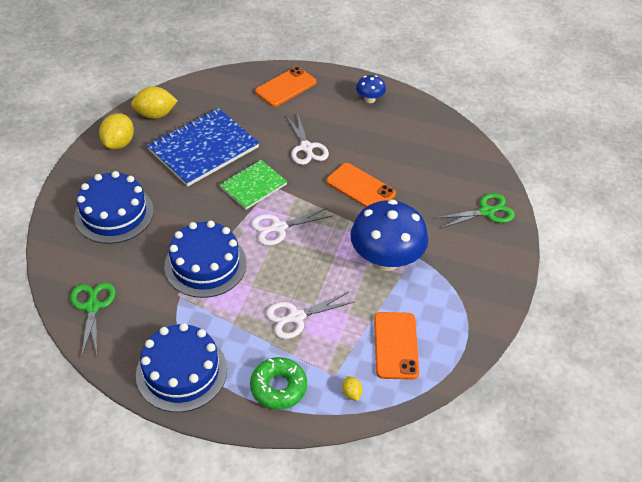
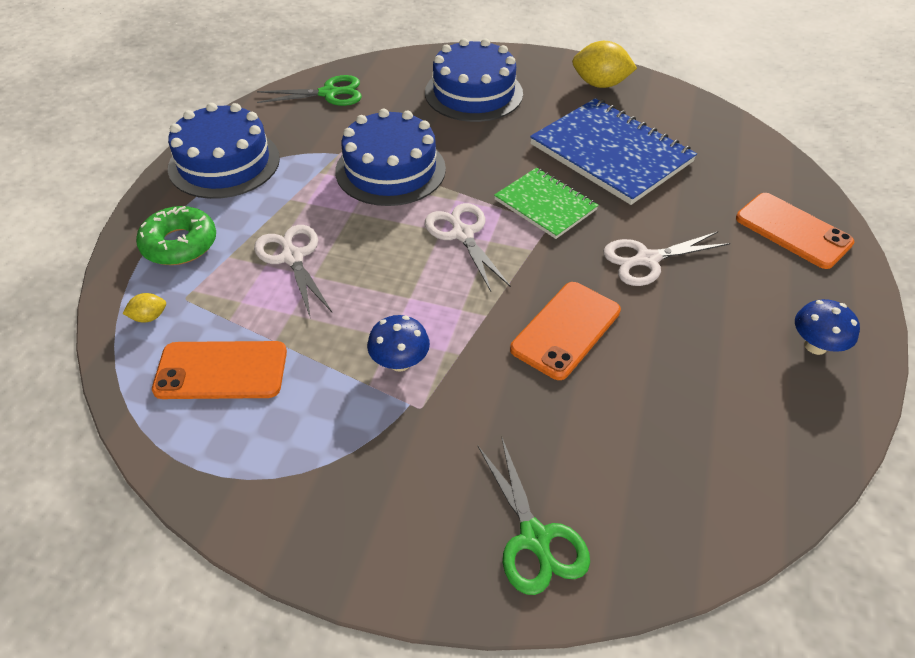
camera: 90 degrees right, 0 degrees up
(155, 114) = (667, 107): yellow lemon -> none
(386, 259) = (400, 362): blue mushroom -> blue mushroom, size x0.47

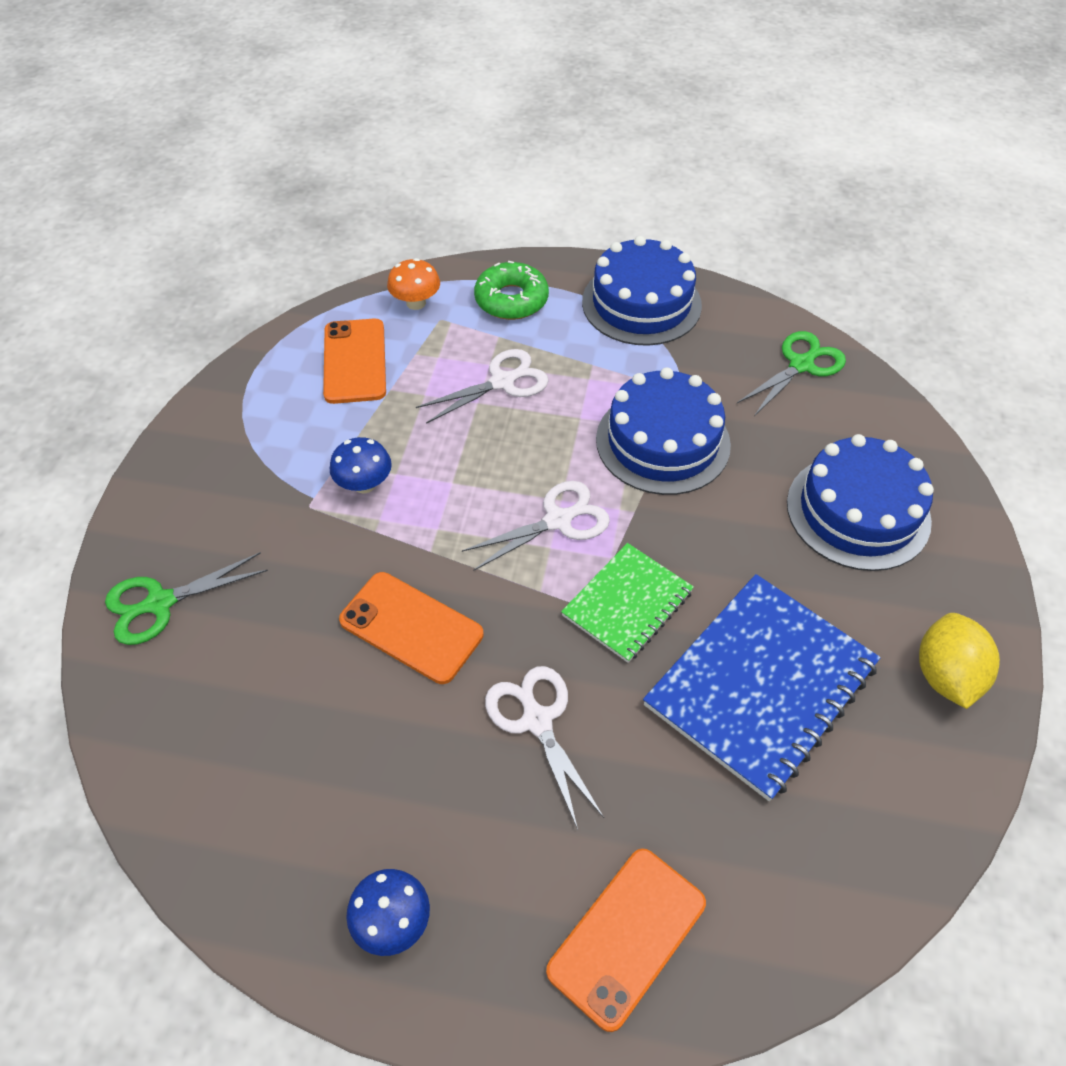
camera: 85 degrees right, 5 degrees up
(149, 317) = (416, 303): yellow lemon -> orange mushroom
(329, 93) = (801, 365): green scissors -> green scissors turned 120 degrees counterclockwise

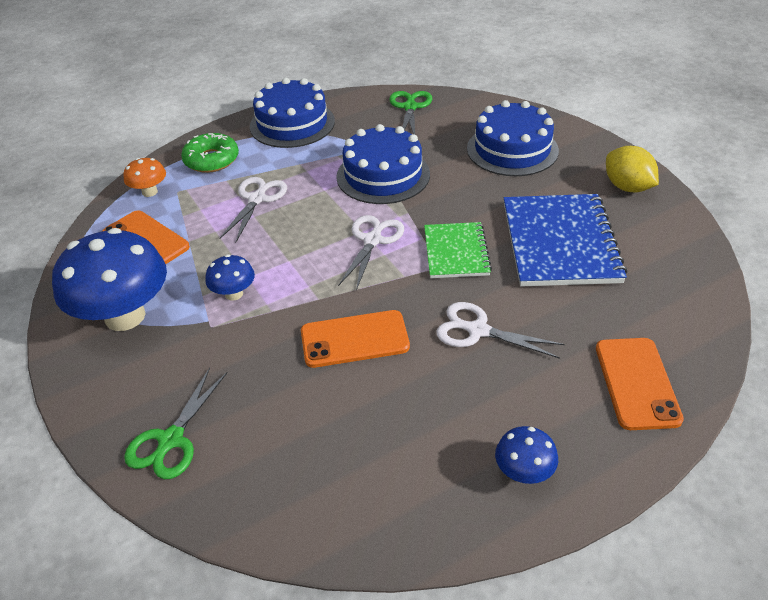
camera: 40 degrees left, 10 degrees down
(255, 438) = (125, 316): none -> blue mushroom

